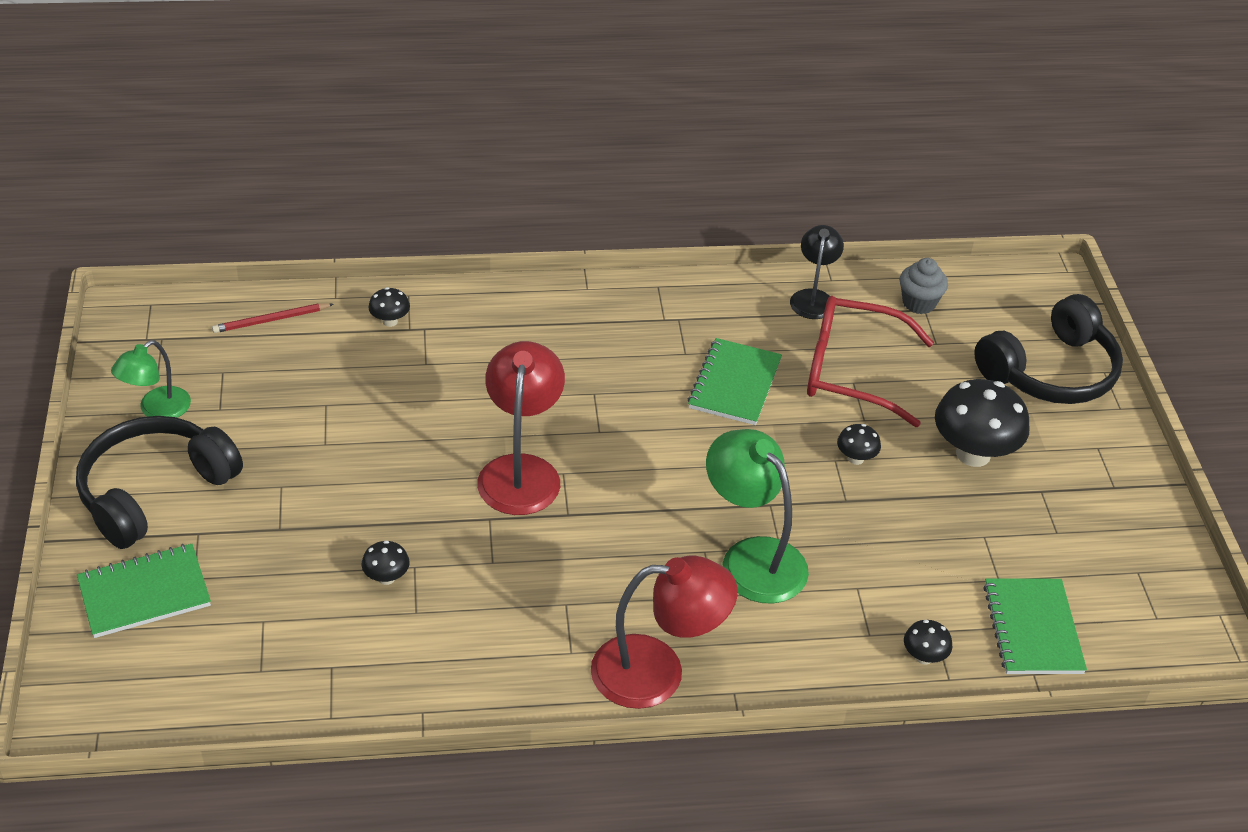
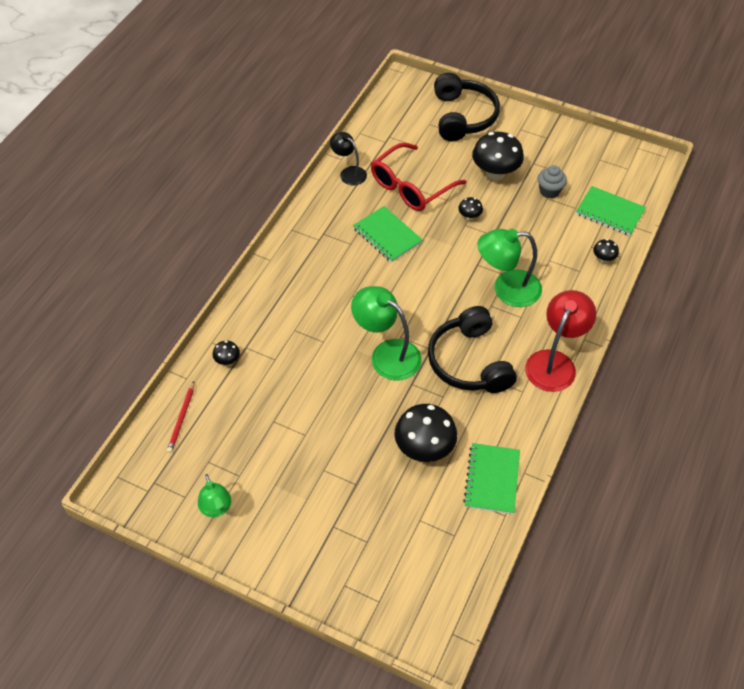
camera: 55 degrees left, 10 degrees up
(144, 593) = (363, 571): green notebook -> green notebook (492, 479)
(155, 491) = (285, 536): black headphones -> black headphones (469, 362)
(386, 578) = (424, 449): black mushroom -> black mushroom, size x2.15
(521, 471) = (387, 354): red lamp -> green lamp
(919, 303) = (383, 136): grey cupcake -> grey cupcake (549, 191)

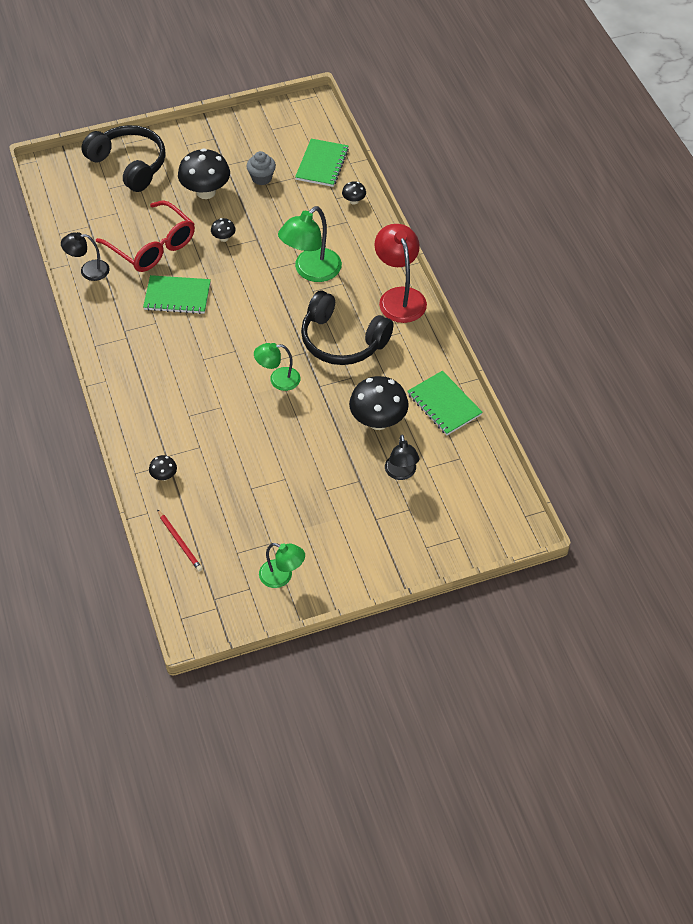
camera: 45 degrees left, 0 degrees up
(387, 354) = (278, 380): green lamp -> green lamp, size x0.61
(394, 506) = (401, 473): none -> black lamp
(411, 186) = (152, 246): red glasses -> red glasses turned 45 degrees counterclockwise
(610, 212) = (322, 164): green notebook -> green notebook turned 60 degrees counterclockwise

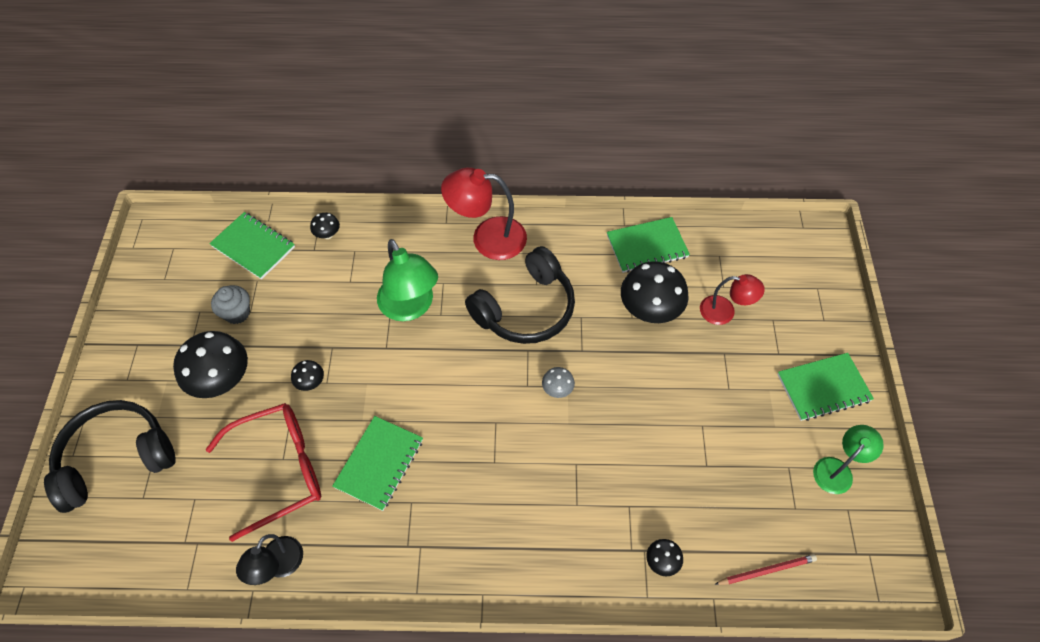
camera: 70 degrees left, 5 degrees up
(278, 380) = (557, 389): green lamp -> grey mushroom
(355, 556) = (823, 388): none -> green notebook
(401, 473) = (724, 312): black lamp -> red lamp

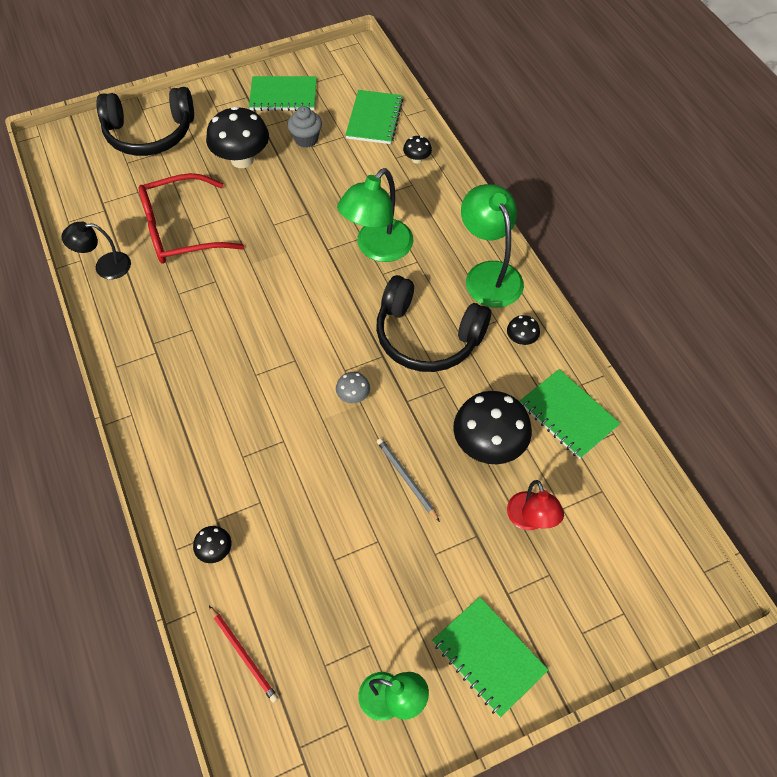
camera: 65 degrees right, 0 degrees up
(116, 459) = (150, 133): black headphones -> black headphones turned 135 degrees clockwise
(278, 470) = (182, 230): red glasses -> red glasses turned 120 degrees clockwise
(311, 382) = (268, 214): black mushroom -> black mushroom (521, 339)
(379, 463) = (217, 292): green notebook -> green notebook (283, 95)
(487, 237) = (489, 274): red lamp -> green lamp
(655, 381) = (406, 479): none -> grey pencil

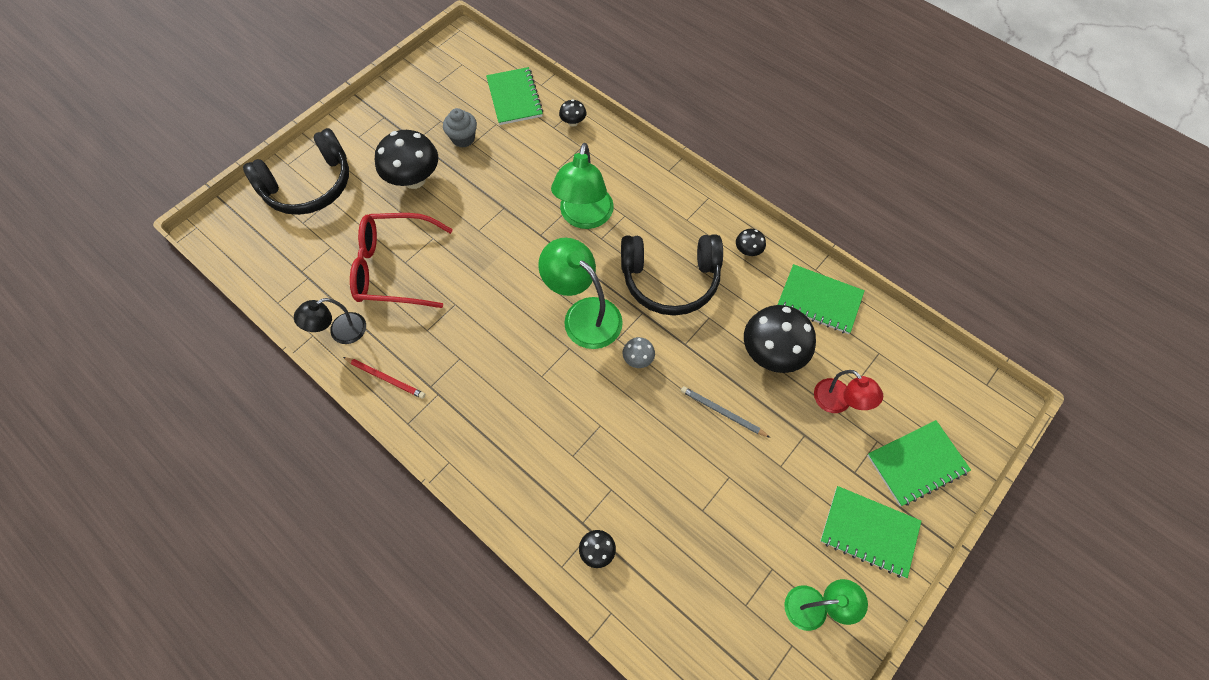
camera: 25 degrees left, 5 degrees up
(182, 230) = (395, 268): red glasses -> red glasses turned 45 degrees clockwise
(244, 654) = (674, 630): red pencil -> red pencil (386, 378)
(283, 95) = (418, 104): green notebook -> green notebook (916, 463)
(489, 274) = (690, 204): green lamp -> green lamp (584, 314)

